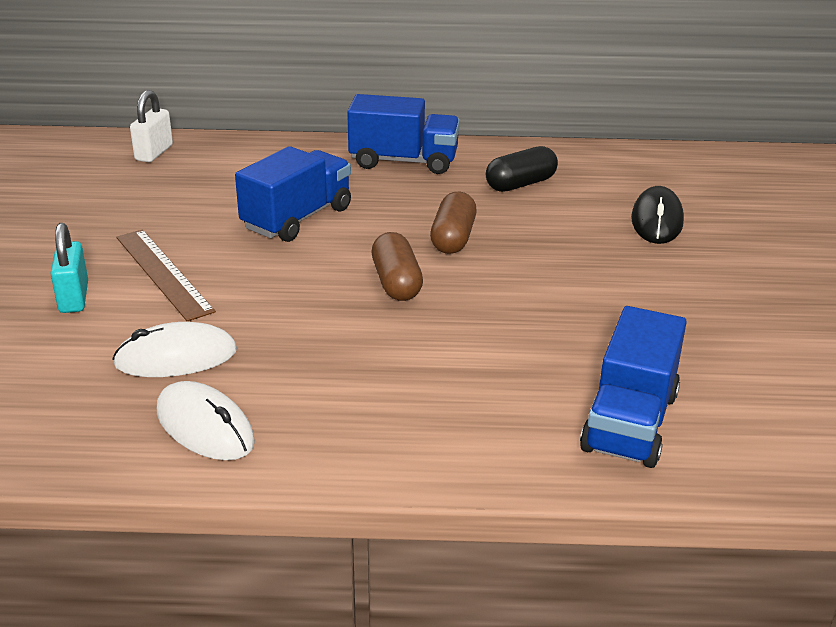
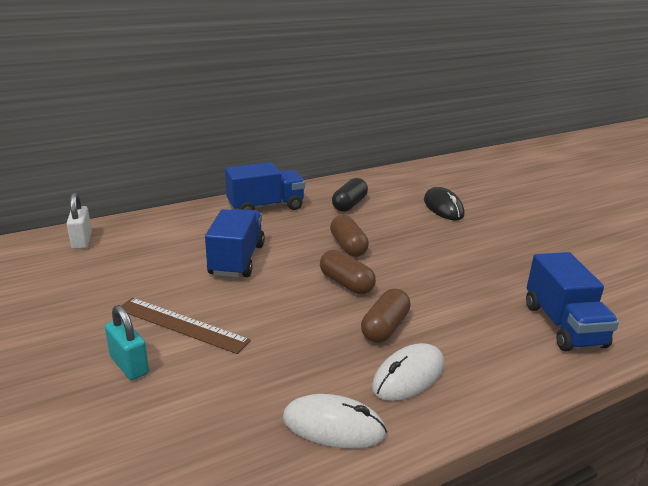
camera: 30 degrees left, 5 degrees down
(176, 357) = (258, 383): white mouse -> white mouse (408, 376)
(383, 347) = (385, 327): none -> brown capsule

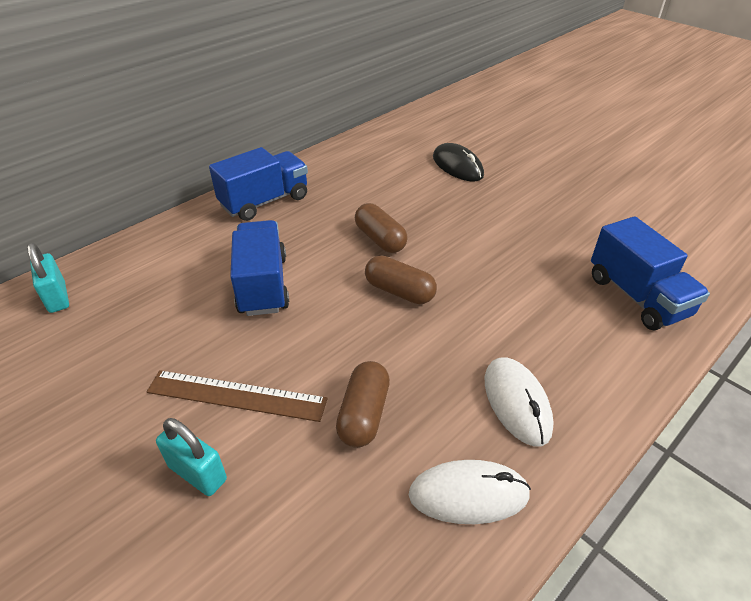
camera: 15 degrees left, 15 degrees up
(82, 241) = (57, 297): white padlock -> turquoise padlock
(349, 204) = (357, 180): black capsule -> none
(385, 327) = (465, 343): brown capsule -> brown capsule (363, 414)
(408, 376) = (516, 403): white mouse -> white mouse turned 45 degrees counterclockwise

